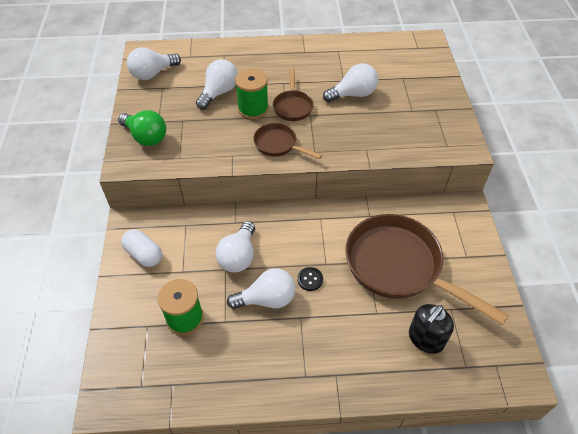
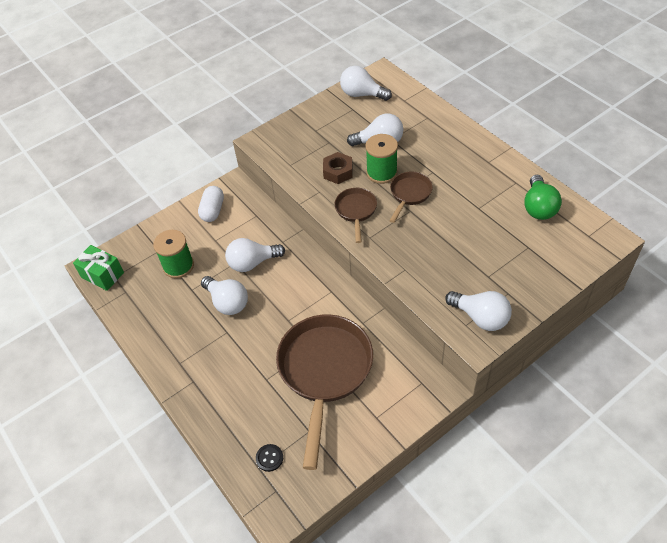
camera: 60 degrees right, 0 degrees up
(127, 397) = (102, 275): none -> green gift
(146, 137) = (293, 135): green light bulb -> green light bulb (538, 207)
(223, 133) = (338, 172): none -> brown nut
(293, 106) = (409, 194): brown pan -> brown pan turned 150 degrees clockwise
(310, 279) = (265, 318): black button -> black button (269, 458)
(353, 94) = (466, 224): white light bulb -> white light bulb (480, 317)
(425, 339) = (265, 426): black soap dispenser -> none

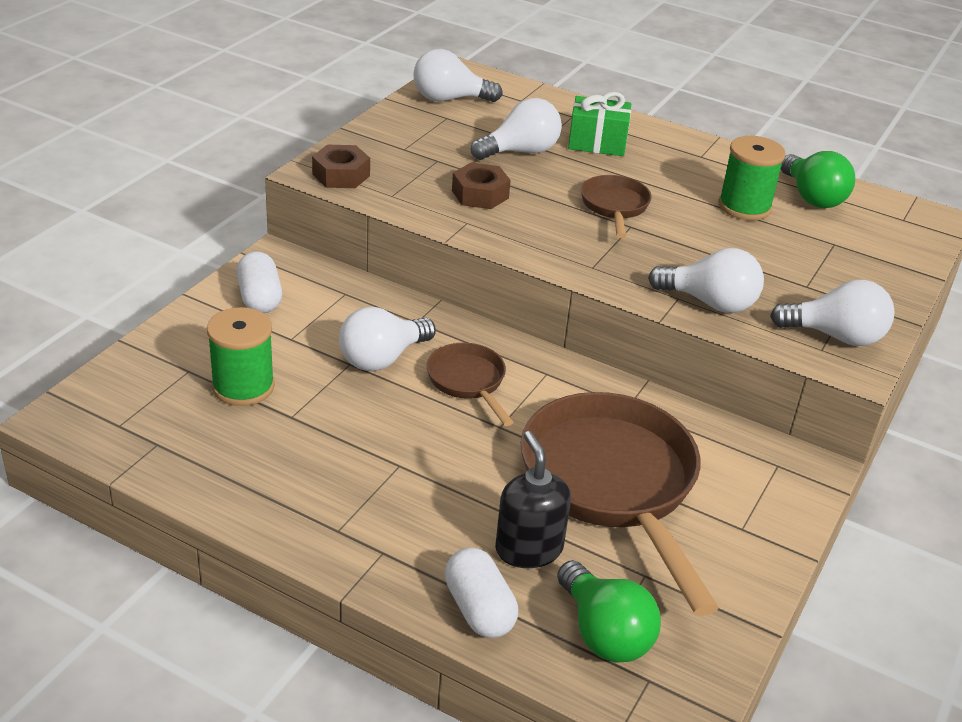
camera: 30 degrees left, 15 degrees down
(102, 275) = (92, 427): green gift -> green gift (597, 143)
(219, 426) = (479, 609): none -> white capsule
(227, 302) = (373, 422): white light bulb -> white light bulb (710, 303)
(261, 399) = (528, 548): none -> black soap dispenser
(269, 458) = (604, 633): black button -> green light bulb
(271, 145) = (341, 175): none -> brown nut
(356, 211) = (546, 238): brown pan -> brown pan (468, 382)
(381, 172) = (551, 187): green spool -> green spool (744, 206)

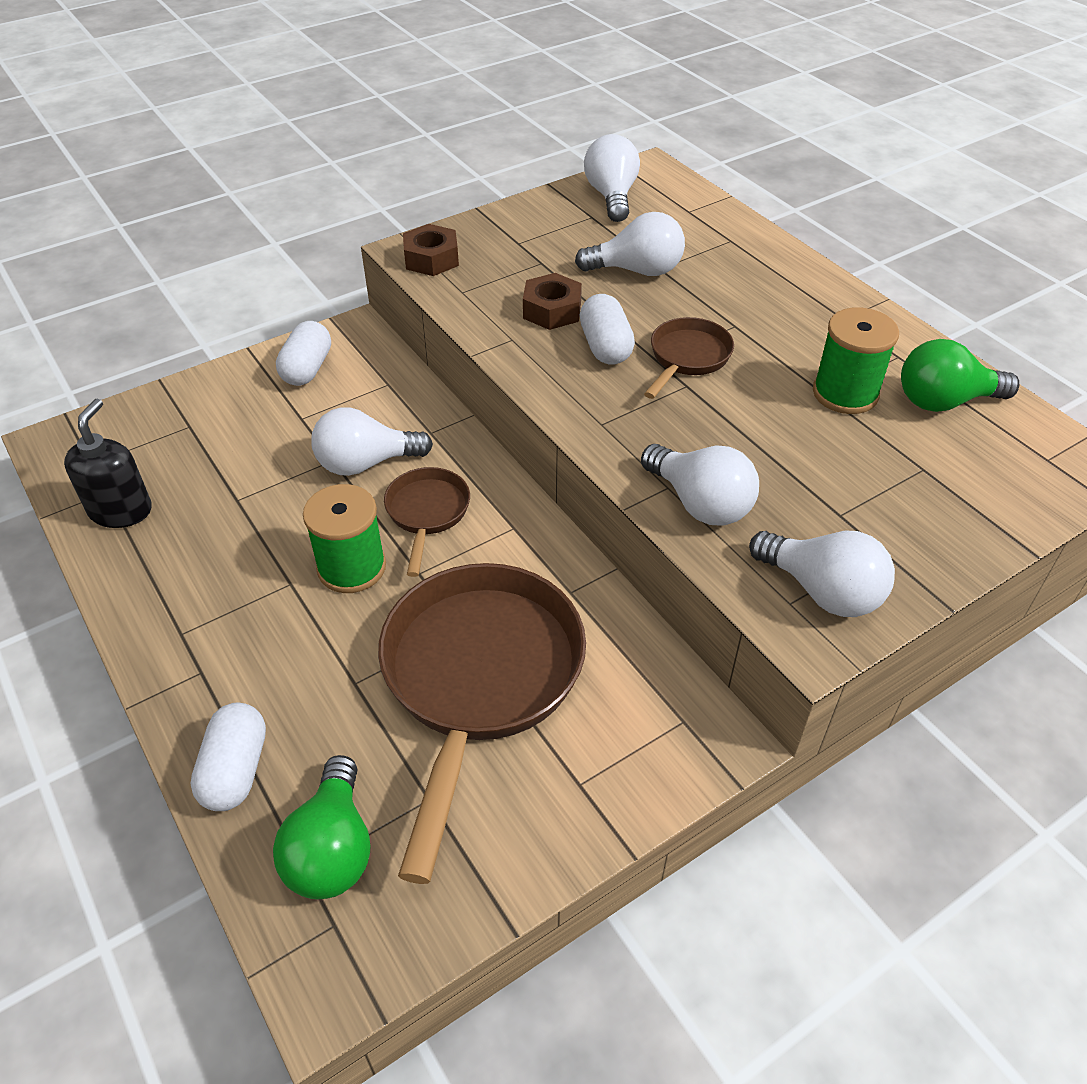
camera: 30 degrees right, 10 degrees up
(243, 386) = (220, 456): green spool -> green spool (351, 567)
(449, 99) = (611, 196): white light bulb -> white light bulb turned 60 degrees clockwise
(528, 548) = (336, 721): black soap dispenser -> black soap dispenser (121, 510)
(546, 212) = (605, 346): none -> white capsule
(597, 143) = (731, 278): green gift -> none
(812, 197) = (944, 401): green light bulb -> green light bulb turned 75 degrees clockwise

